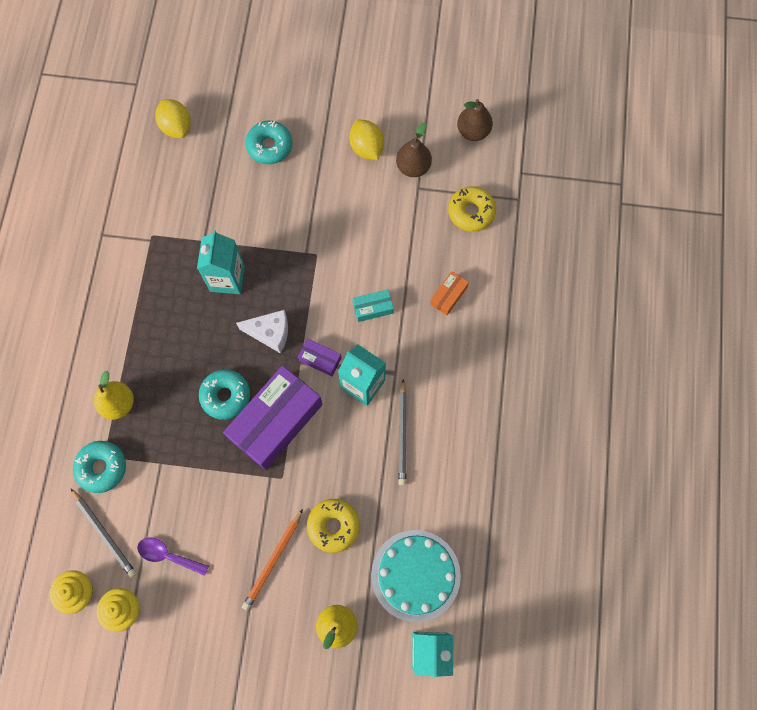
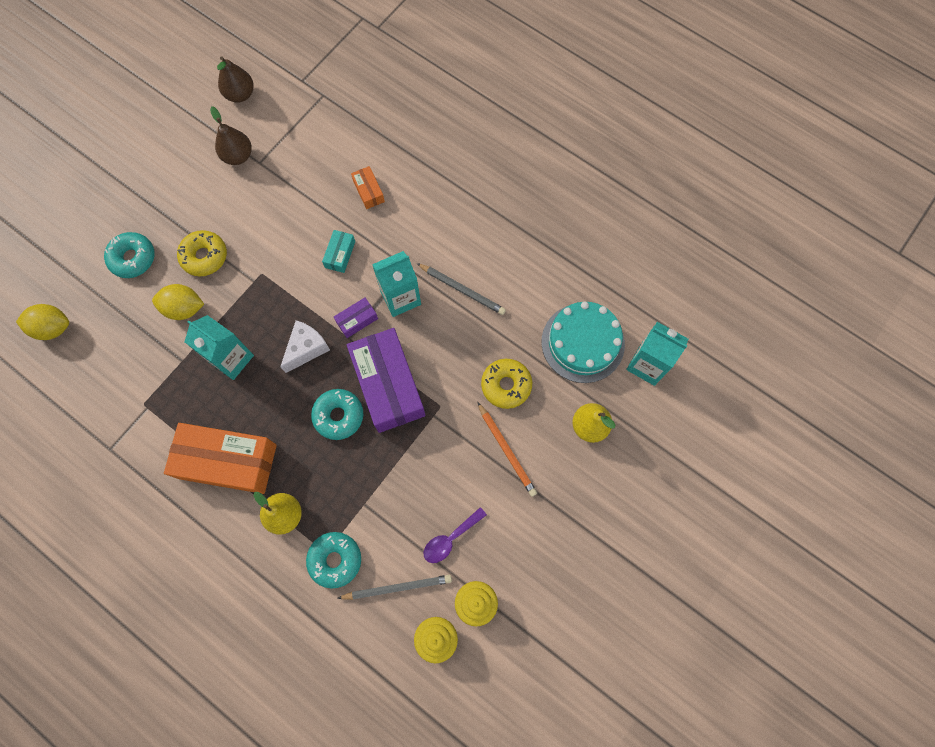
camera: 60 degrees left, 0 degrees up
(139, 331) = (228, 461): none -> orange box
(366, 148) = (194, 182): yellow lemon -> yellow lemon (184, 308)
(471, 212) = (309, 135): yellow donut -> yellow donut (204, 256)

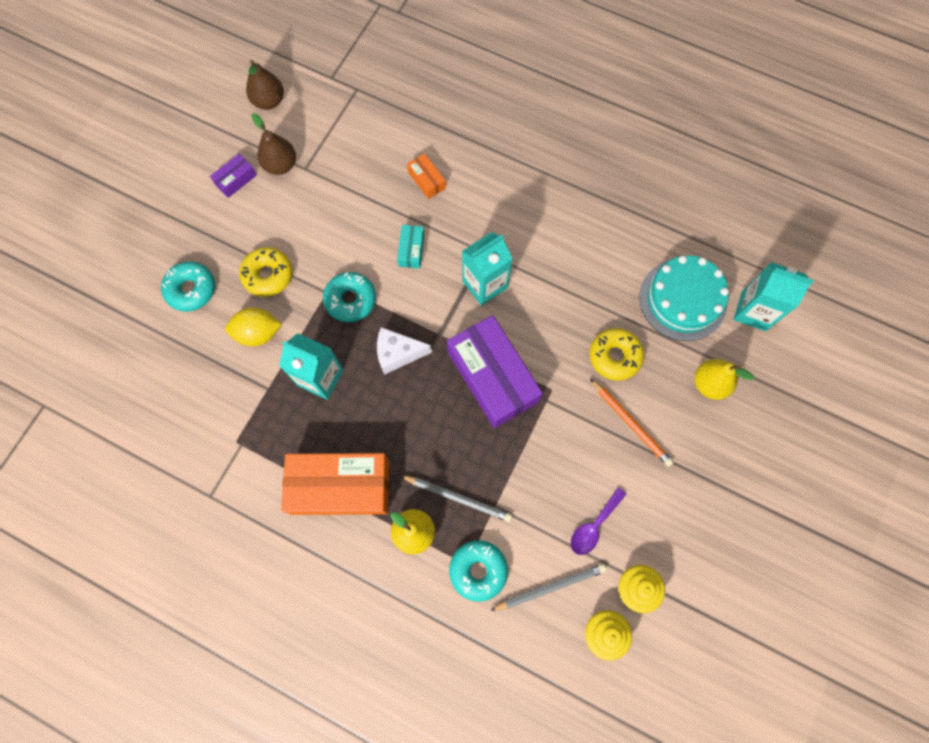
camera: 10 degrees left, 0 degrees up
(53, 328) = (120, 377): yellow lemon -> none
(306, 349) = (398, 353): white cheese -> white cheese turned 120 degrees counterclockwise
(338, 416) = (447, 418): turquoise donut -> turquoise donut (350, 300)
(357, 320) = (444, 315): purple box -> purple box (236, 180)
(462, 290) = (546, 266): grey pencil -> grey pencil (458, 498)

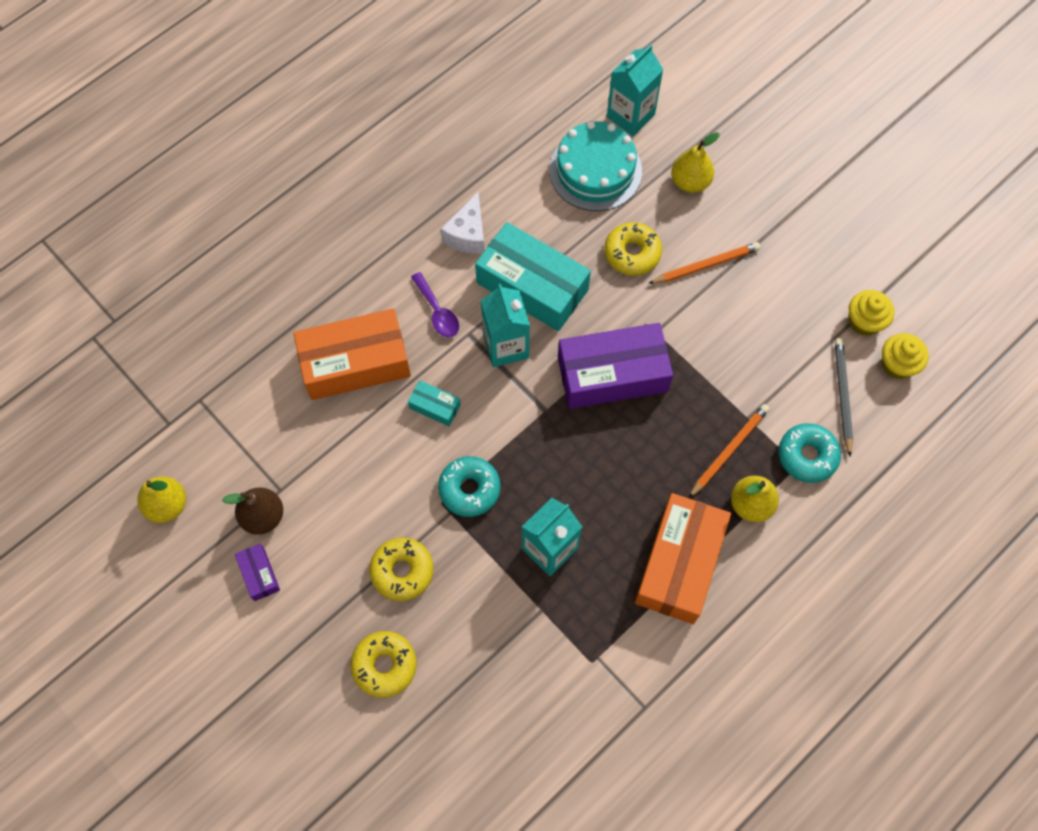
camera: 70 degrees left, 5 degrees down
(191, 289) = (384, 665): turquoise donut -> yellow donut
(258, 333) = (470, 602): yellow lemon -> none
(269, 101) = (167, 505): brown pear -> yellow pear
(398, 353) = (552, 459): white cheese -> white cheese (468, 234)
(426, 180) = (355, 363): orange box -> orange box, size x2.27
(458, 498) = (729, 451): grey pencil -> orange pencil
(548, 286) = (532, 286): none -> turquoise box
(594, 526) = (795, 335): purple spoon -> purple spoon (437, 311)

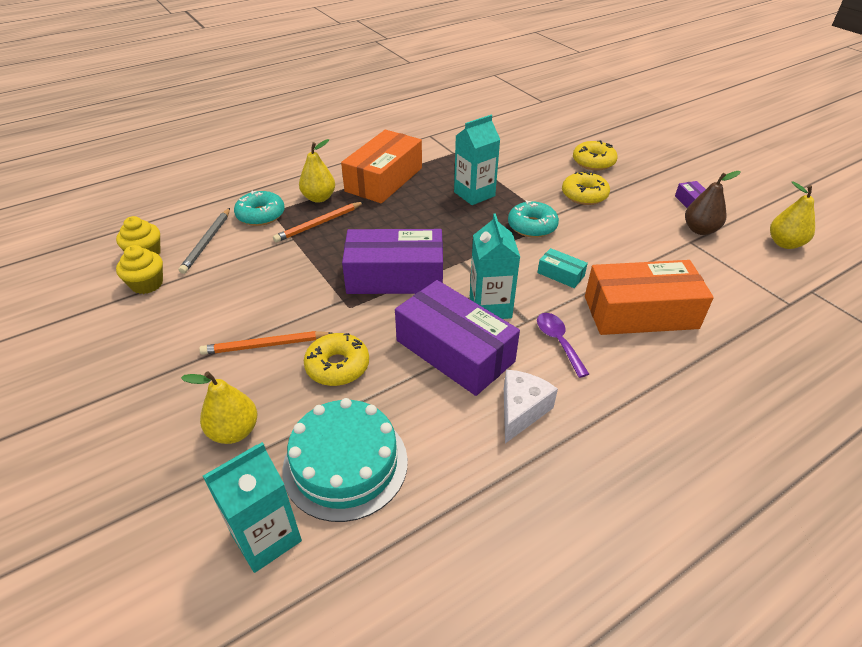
camera: 170 degrees left, 25 degrees down
(532, 286) = (455, 351): turquoise box -> purple box

